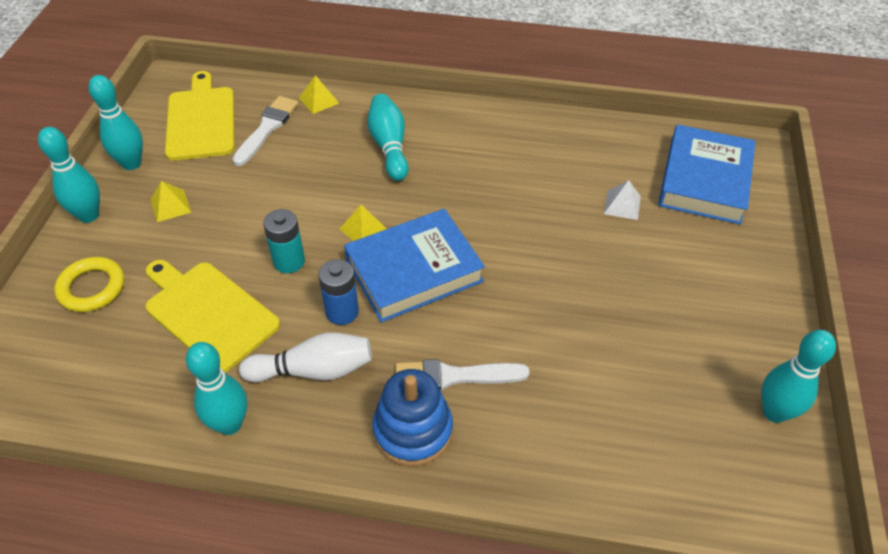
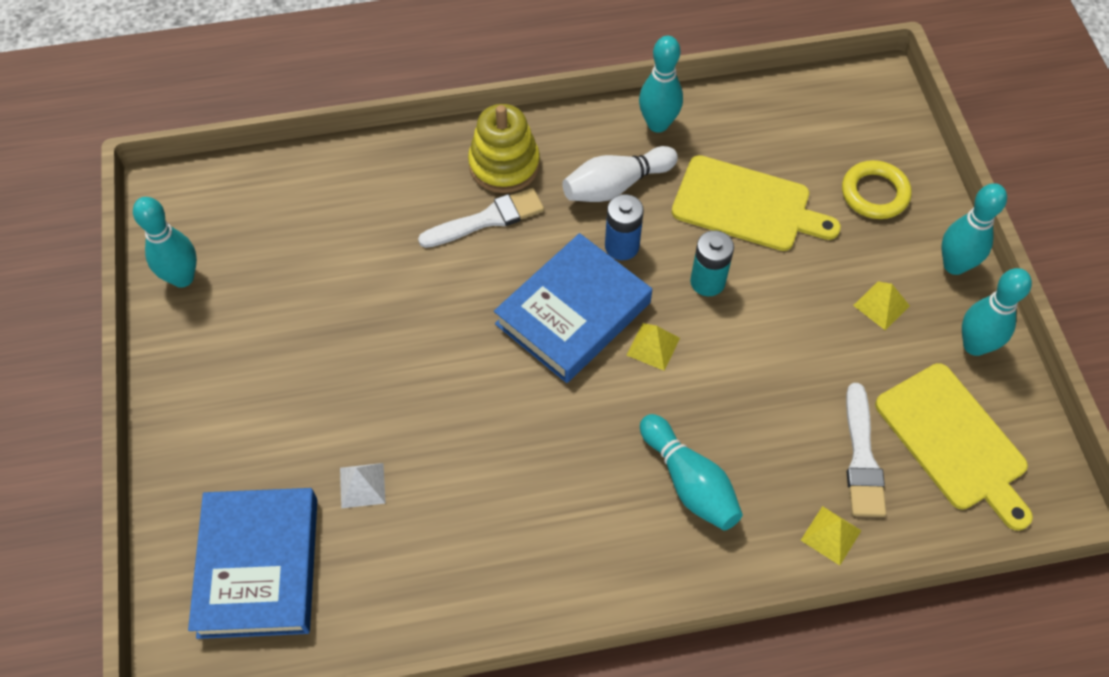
camera: 160 degrees right, 10 degrees up
(413, 430) = (504, 165): blue stacking toy -> yellow stacking toy

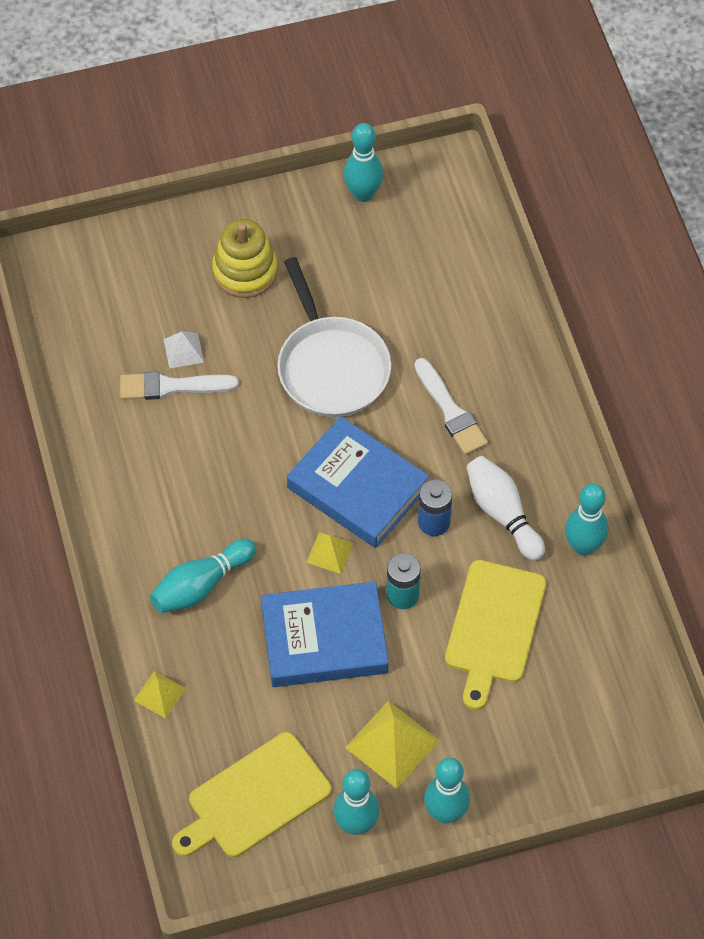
camera: 85 degrees right, 0 degrees up
(258, 566) = (113, 292): blue book -> blue book (324, 639)
(413, 327) = (331, 367): none -> white pan
(504, 165) = (514, 419): yellow stacking toy -> yellow stacking toy (245, 271)
(862, 457) = (233, 721): white brush -> white brush (172, 386)
(874, 193) = (523, 743): yellow ring -> none
(881, 305) = (392, 744): yellow pyramid -> yellow pyramid, size x1.76

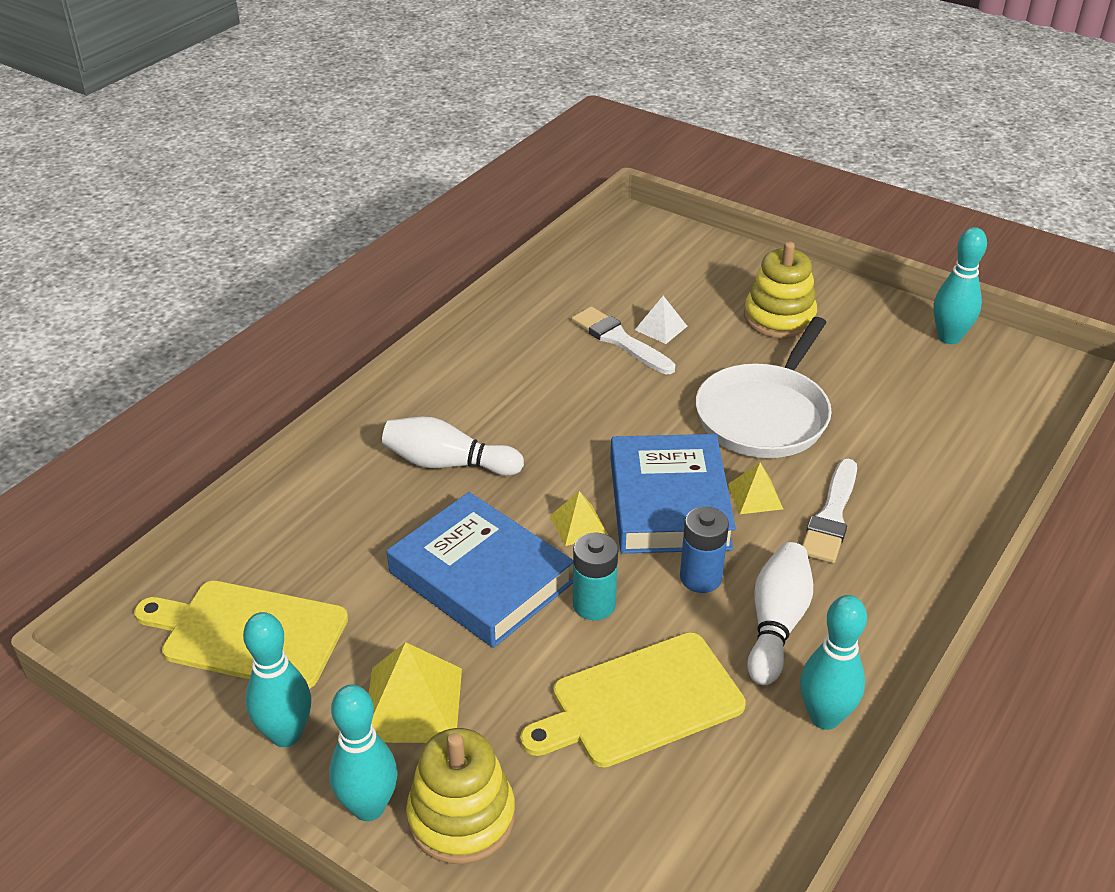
camera: 50 degrees right, 20 degrees down
(159, 694) = (306, 502): yellow pyramid -> yellow pyramid (755, 496)
(201, 585) = (448, 463): turquoise bowling pin -> white bowling pin
(492, 771) = (461, 817): none -> yellow stacking toy

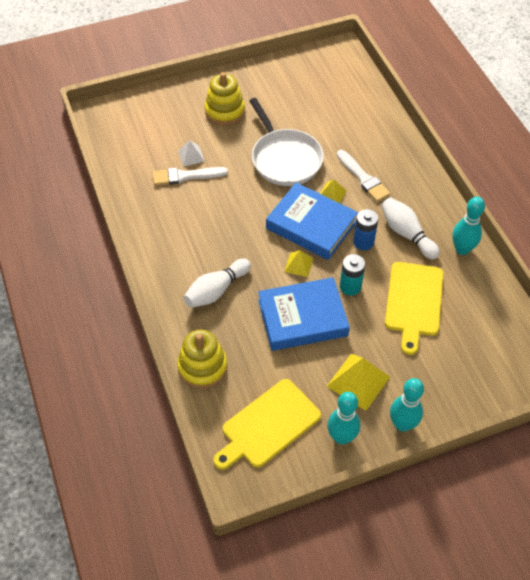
camera: 55 degrees left, 15 degrees up
(461, 817) = (429, 394): yellow stacking toy -> yellow stacking toy (202, 367)
(949, 337) = (291, 67): turquoise bowling pin -> none

